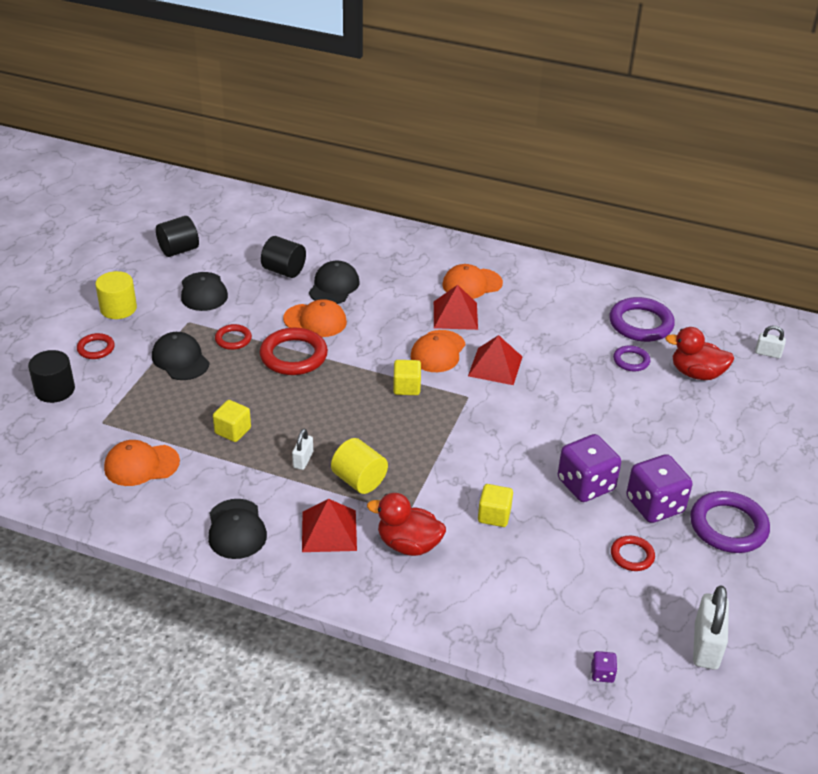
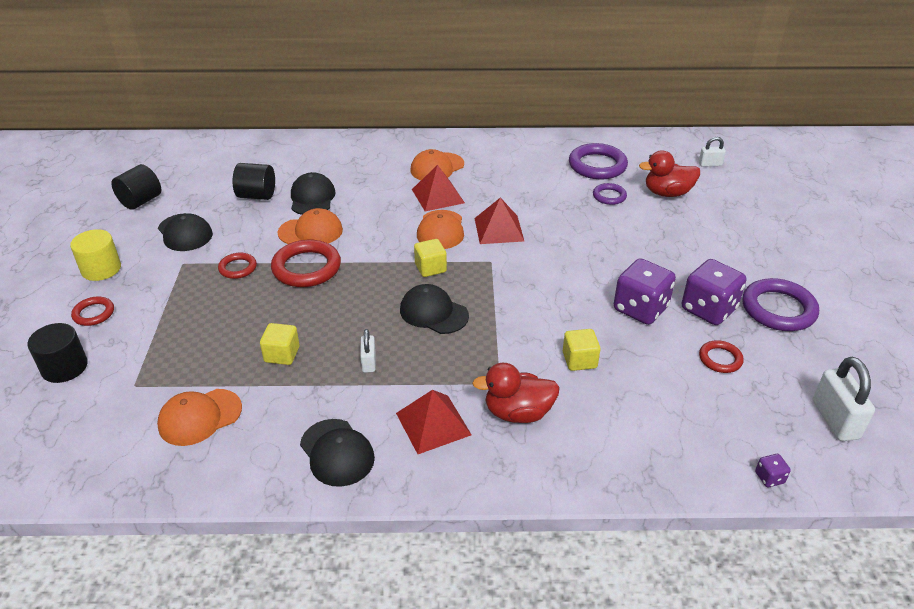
camera: 20 degrees left, 0 degrees up
(180, 359) = (192, 301): black cap -> black cap (433, 313)
(359, 480) = (435, 365): yellow cylinder -> none

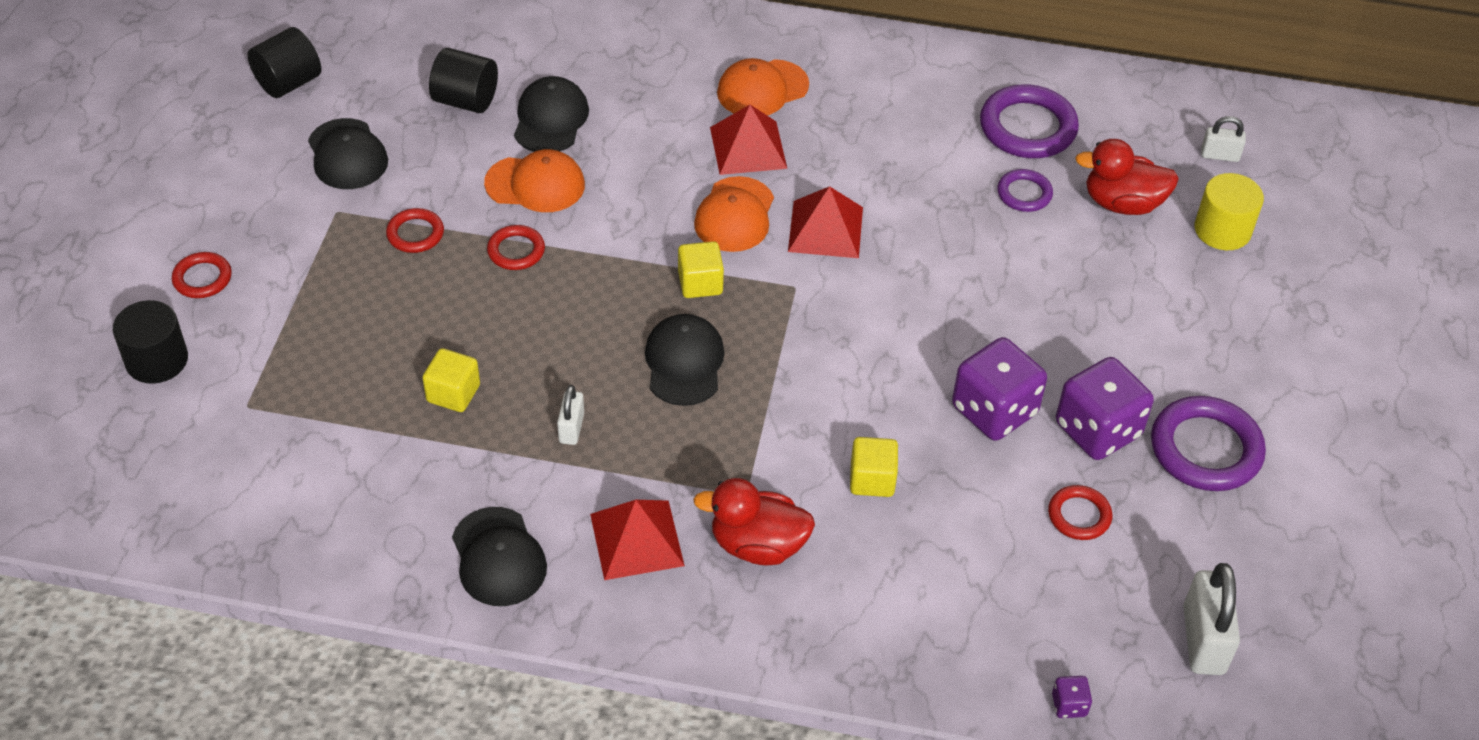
camera: 10 degrees right, 10 degrees up
(101, 269) = (219, 201): yellow cylinder -> yellow cylinder (1222, 230)
(200, 417) = (327, 471): orange cap -> none
(306, 268) = (516, 251): red ring -> red ring, size x0.55
(433, 313) = (684, 362): black cap -> black cap turned 45 degrees clockwise

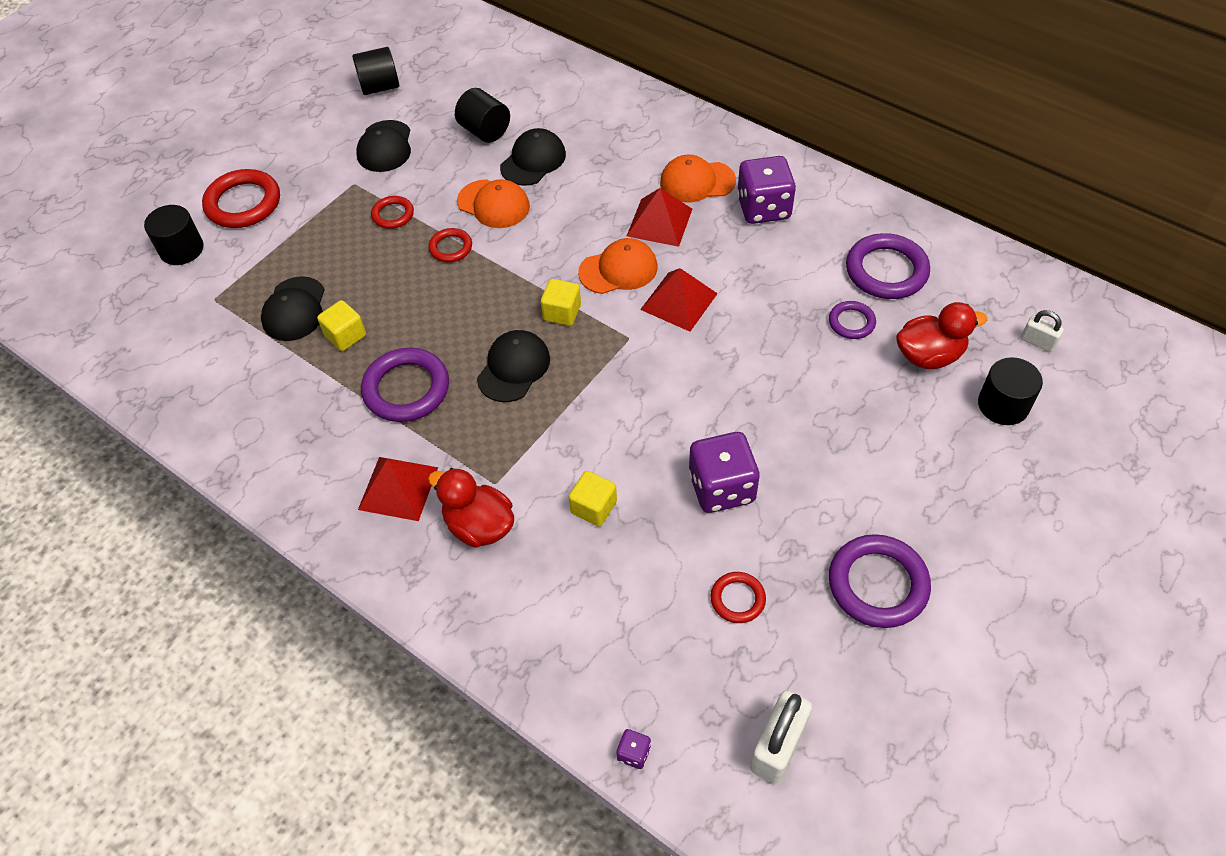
camera: 30 degrees right, 5 degrees up
(202, 278) = (243, 203): red ring -> red ring, size x1.82
(498, 557) = (299, 465): black cap -> black cap (294, 309)
(571, 428) = (406, 389): white padlock -> purple ring
(735, 215) = (618, 269): orange cap -> orange cap turned 150 degrees counterclockwise
(1097, 430) = (795, 534): purple dice -> purple dice (763, 208)
(1122, 203) = (929, 355): red duck -> red duck turned 135 degrees clockwise
(1222, 230) = (1003, 405): yellow cylinder -> black cylinder

